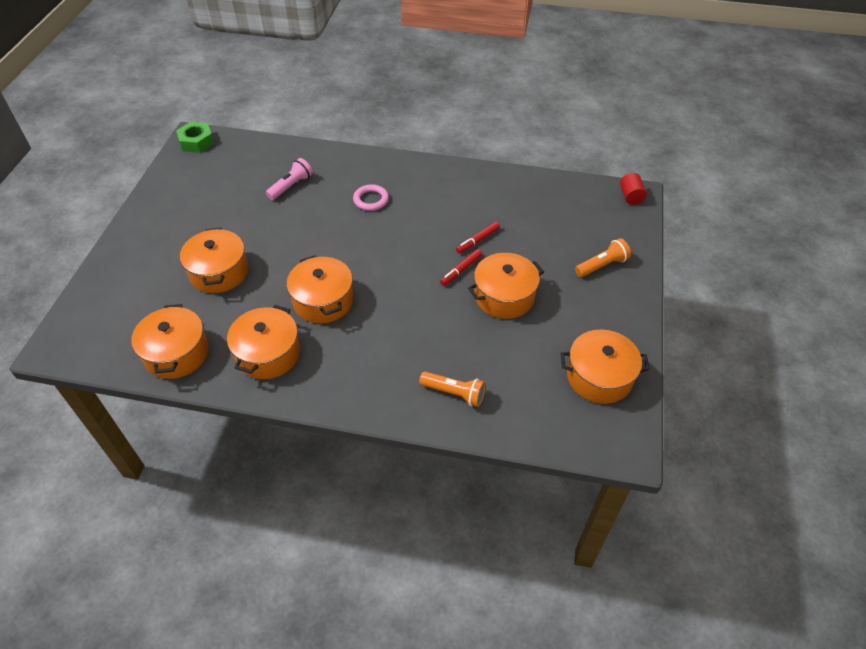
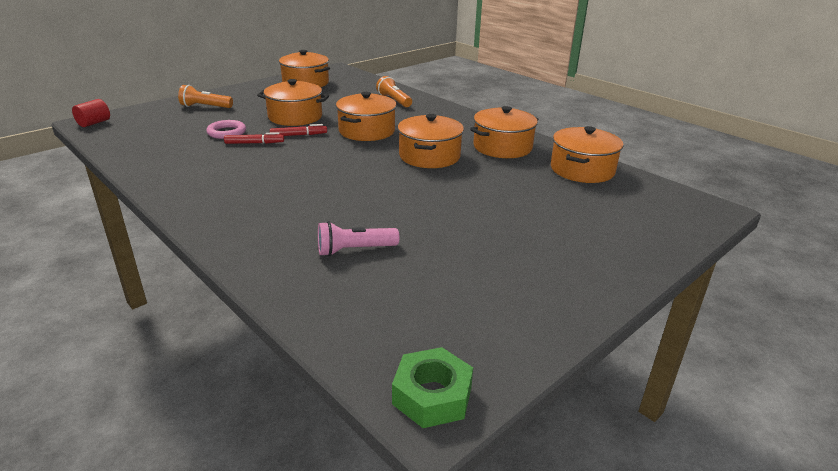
camera: 145 degrees left, 20 degrees down
(219, 272) = (511, 204): orange pot -> orange pot (367, 131)
(371, 200) = (289, 201): pink ring -> pink ring (227, 132)

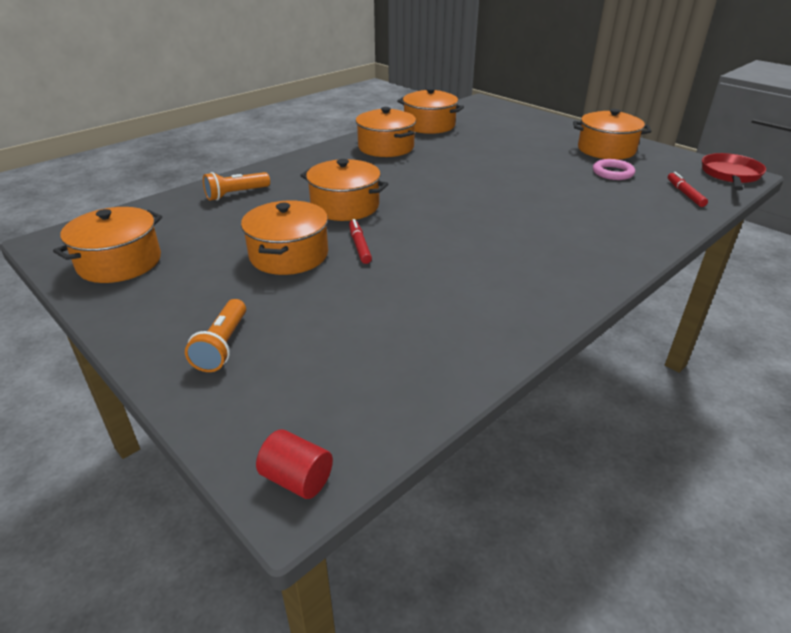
camera: 90 degrees left, 5 degrees up
(227, 132) = (351, 301): pink ring -> pink ring (612, 173)
(254, 143) = (390, 273): red marker -> red marker (685, 194)
(354, 250) = (605, 200): pink flashlight -> none
(429, 156) = (413, 175): orange pot -> orange pot (606, 150)
(432, 395) = (730, 175): green nut -> red pan

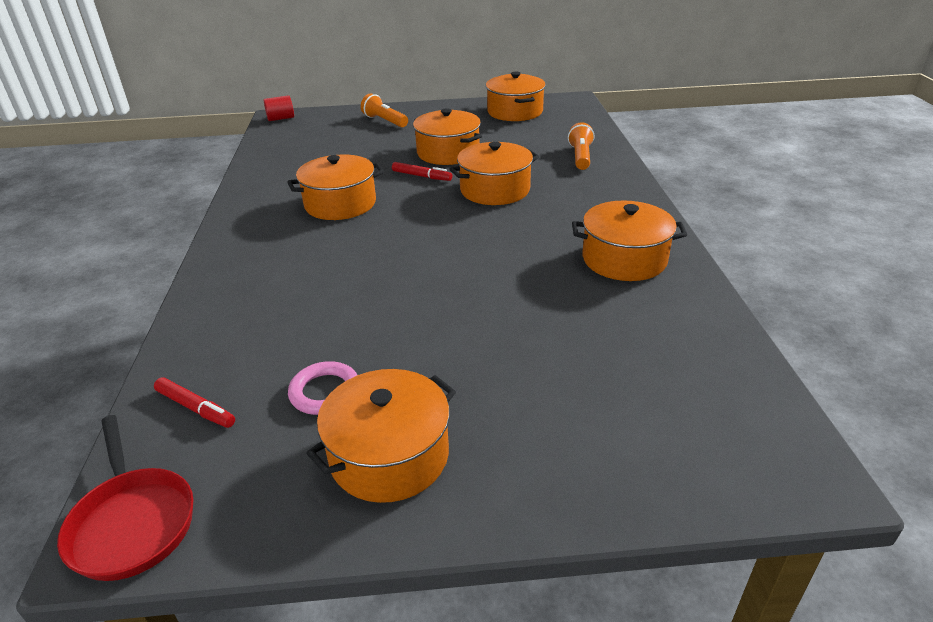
camera: 130 degrees right, 0 degrees up
(429, 125) = (688, 330): orange pot -> orange pot (340, 204)

